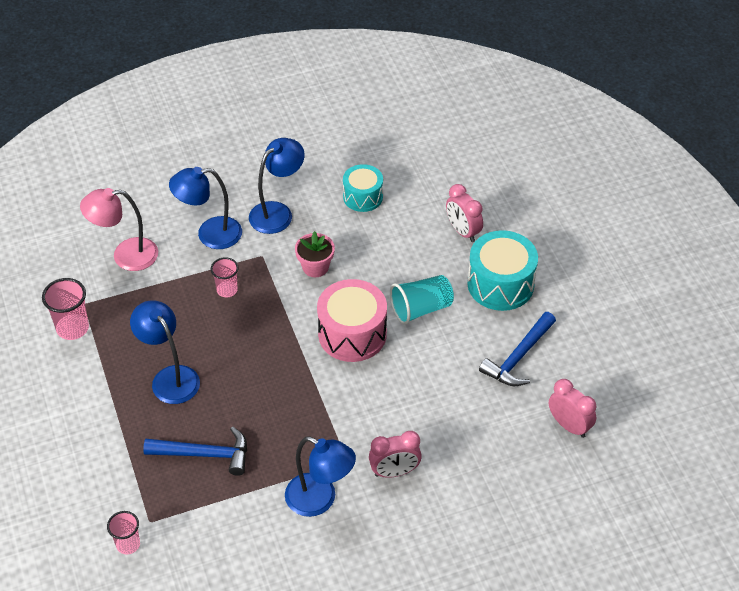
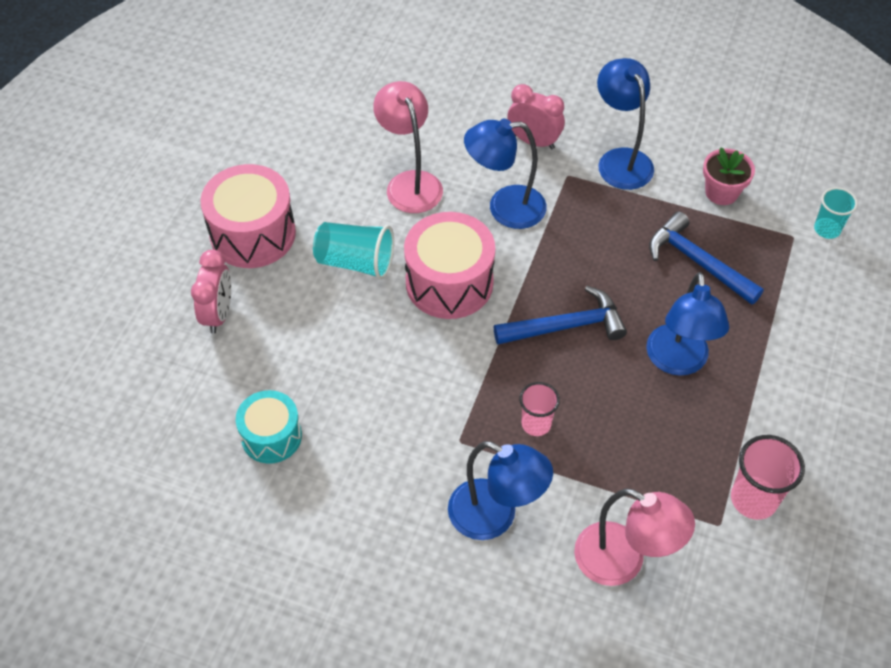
camera: 140 degrees left, 5 degrees up
(128, 544) = (827, 229): pink cup -> turquoise cup
(277, 212) = (388, 488): blue lamp -> blue lamp (504, 208)
(315, 267) = (414, 383): pink flower pot -> pink flower pot (721, 192)
(445, 381) = (410, 183): none -> pink lamp
(500, 284) = (253, 234): turquoise drum -> pink drum
(518, 357) = (321, 160): blue hammer -> blue hammer (566, 326)
(569, 425) = (349, 84): pink clock -> none

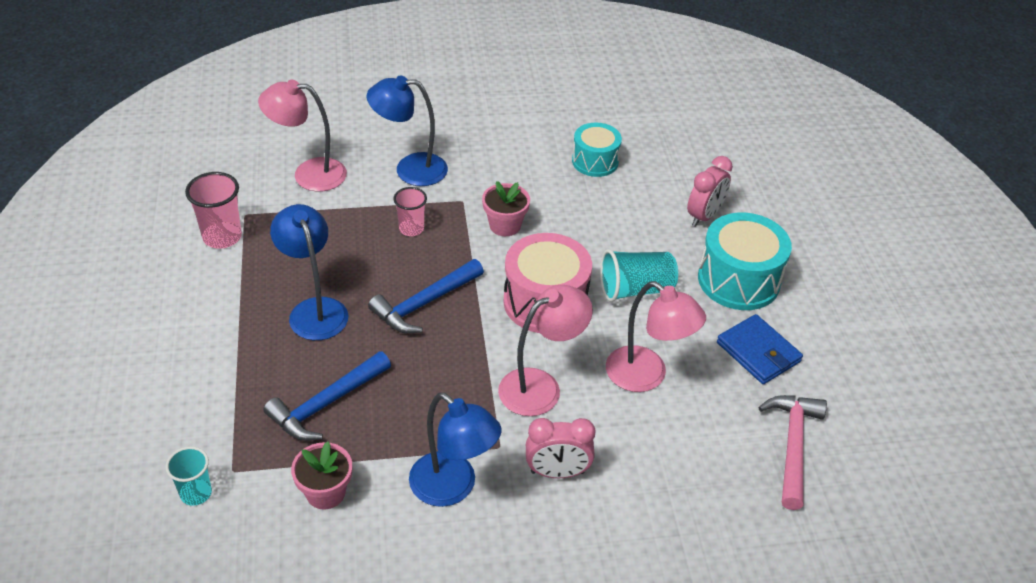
camera: 150 degrees right, 10 degrees down
(218, 314) = (704, 216): pink clock -> pink clock turned 120 degrees counterclockwise
(253, 234) = (738, 280): pink drum -> turquoise drum
(300, 166) = (758, 352): none -> blue wallet
(342, 94) = (792, 446): none -> pink hammer
(432, 387) = (505, 225): none -> pink flower pot
(504, 208) = (540, 386): blue lamp -> pink lamp
(697, 262) = (326, 404): blue hammer -> blue hammer turned 120 degrees clockwise

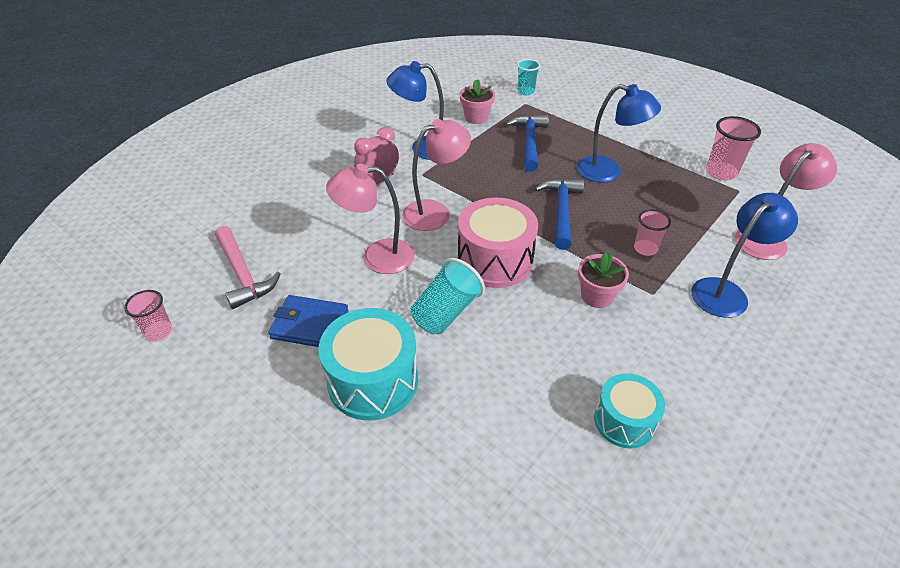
camera: 140 degrees right, 0 degrees up
(540, 386) = (435, 212): pink lamp -> pink lamp turned 135 degrees counterclockwise
(704, 216) = (462, 433): pink clock -> none
(901, 433) = (159, 332): none -> pink cup

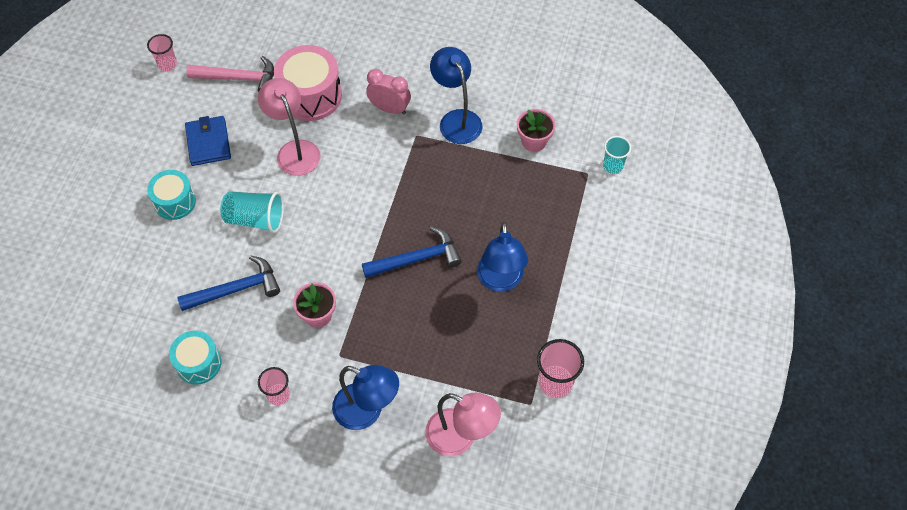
camera: 65 degrees right, 15 degrees up
(243, 274) = (239, 78): pink hammer -> pink hammer turned 120 degrees counterclockwise
(373, 381) = (175, 202): turquoise drum -> turquoise drum, size x0.63
(435, 212) = (368, 166): pink lamp -> none
(495, 260) = (328, 230): pink drum -> pink drum (311, 95)
(529, 142) = (515, 200): blue hammer -> blue hammer (236, 289)
(645, 249) = (396, 338): pink cup -> pink cup (278, 395)

